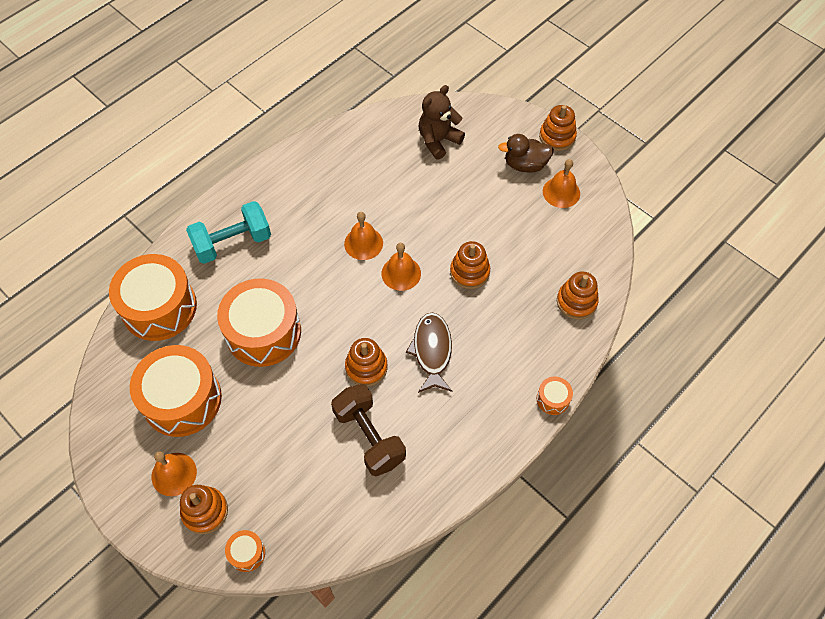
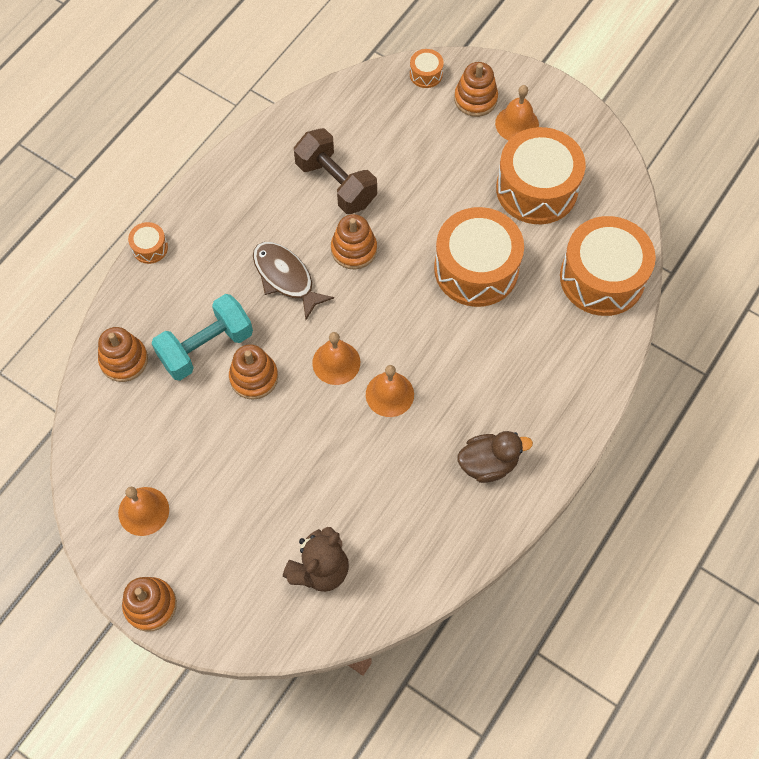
camera: 170 degrees right, 5 degrees up
(232, 243) = (549, 369): turquoise dumbbell -> turquoise dumbbell (206, 347)
(432, 351) = (285, 278): brown fish -> brown fish turned 150 degrees clockwise
(525, 165) = (194, 548): brown duck -> brown duck (488, 463)

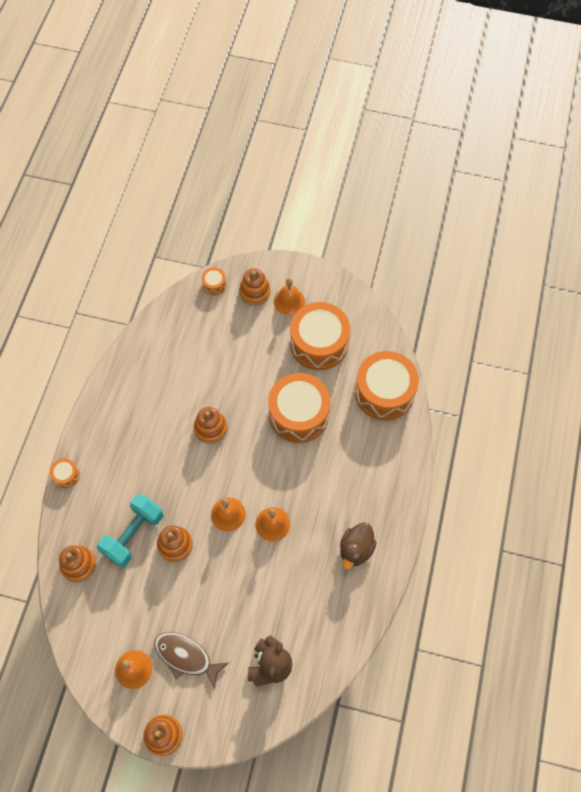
camera: 20 degrees left, 0 degrees up
(285, 278) = (171, 465): brown fish -> brown fish (186, 657)
(336, 183) = (181, 384): brown dumbbell -> none
(488, 463) = (356, 549): brown duck -> brown duck turned 150 degrees clockwise

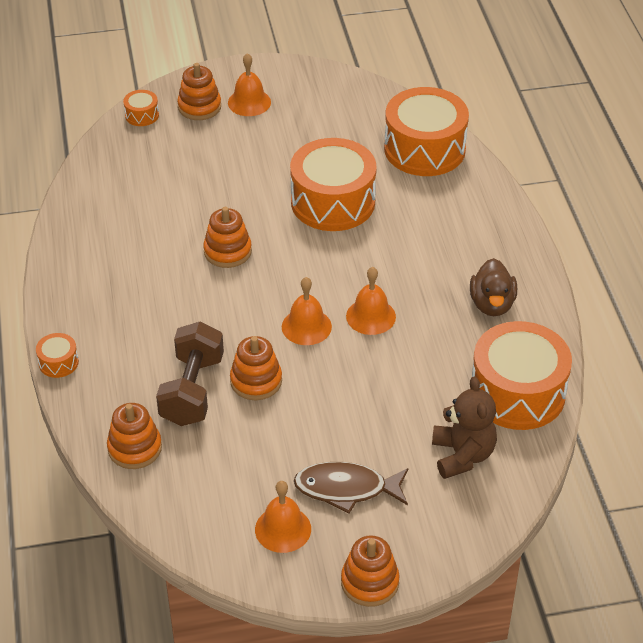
camera: 25 degrees left, 20 degrees down
(133, 534) = (192, 390): turquoise dumbbell -> brown dumbbell
(319, 343) = (313, 129): orange drum -> orange drum (517, 393)

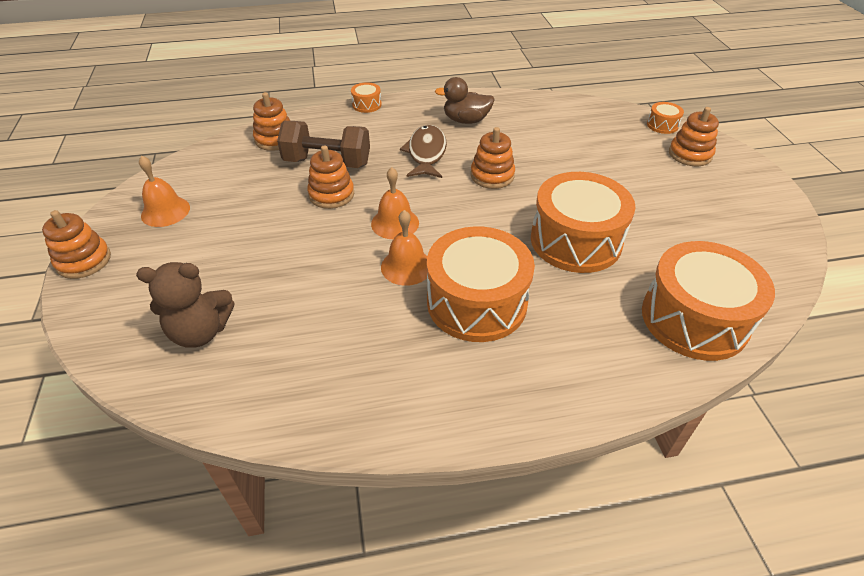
camera: 90 degrees right, 0 degrees up
(249, 102) = (713, 183): orange bell -> none
(346, 489) = (191, 247): brown fish -> brown fish (426, 153)
(492, 304) = (422, 372): brown duck -> brown duck (466, 120)
(517, 393) = (275, 388): orange drum -> orange drum (476, 302)

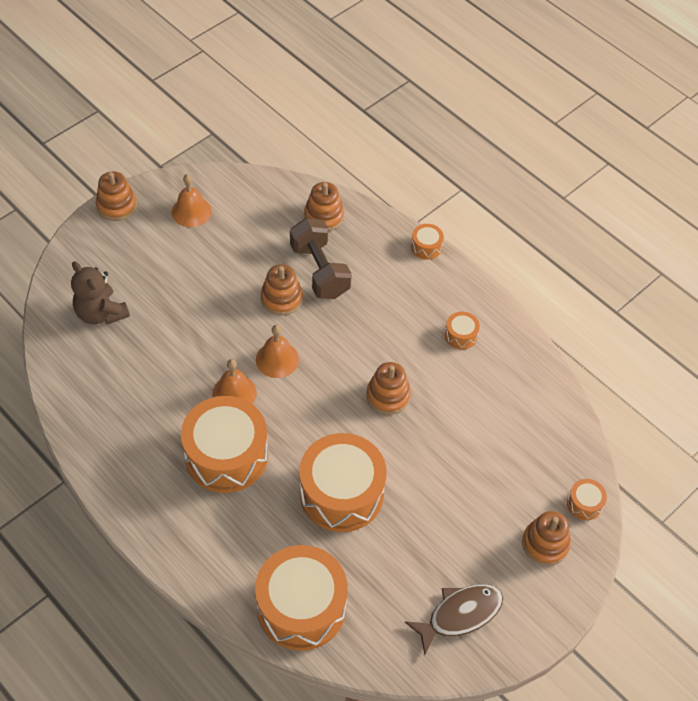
camera: 55 degrees right, 10 degrees up
(426, 153) = (385, 332): brown fish -> brown fish (460, 615)
(466, 120) = (461, 335): brown duck -> orange drum

